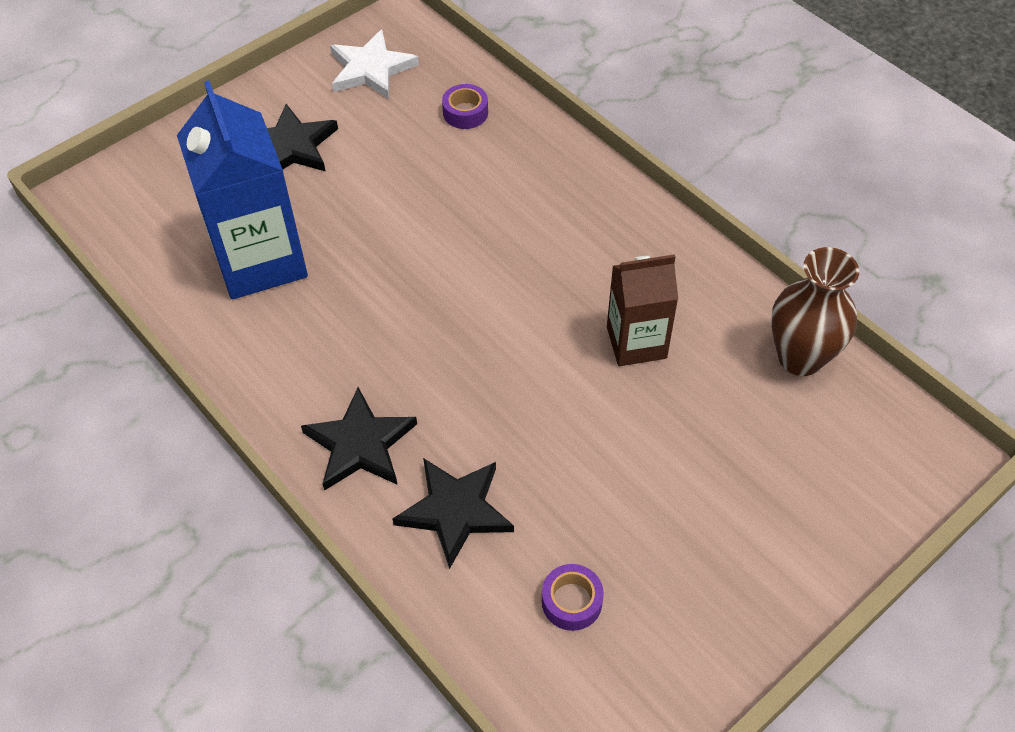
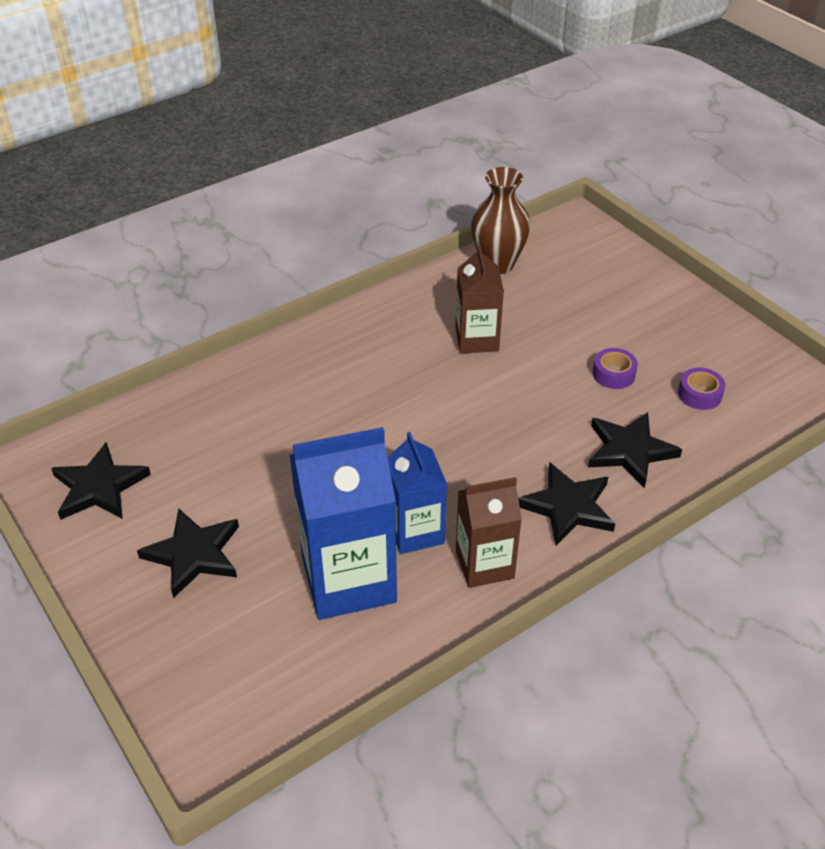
camera: 85 degrees left, 10 degrees down
(277, 369) = (484, 564): none -> brown carton
(321, 307) = (415, 531): none -> blue carton
(371, 69) = (99, 487): white star -> black star
(465, 112) = (191, 419): purple tape -> purple tape (613, 374)

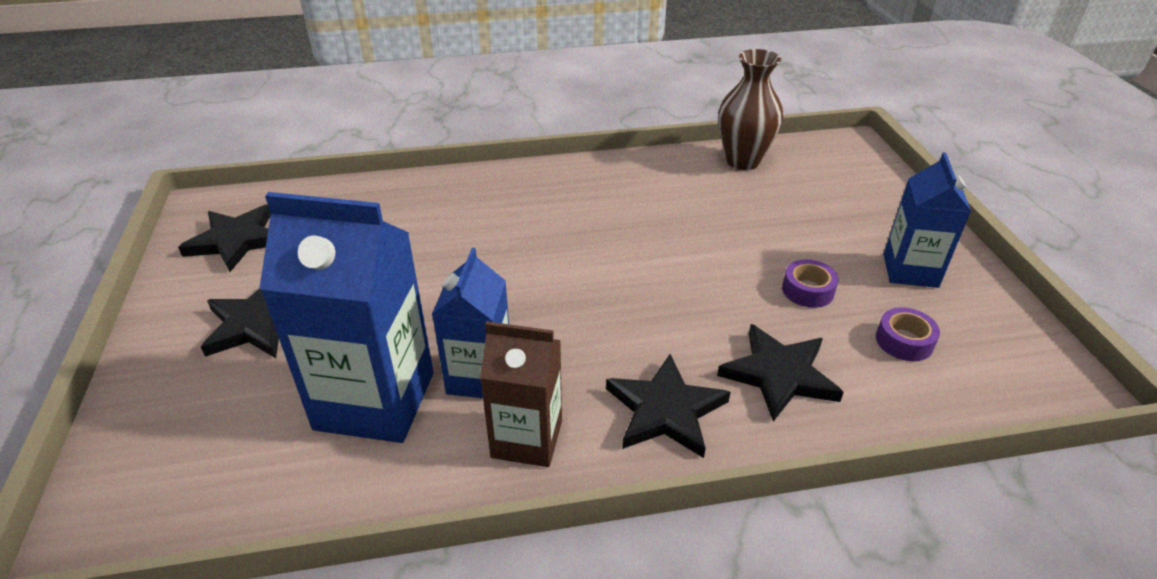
camera: 25 degrees right, 5 degrees down
(477, 339) = (676, 218): brown carton -> none
(677, 332) = (910, 270): none -> blue carton

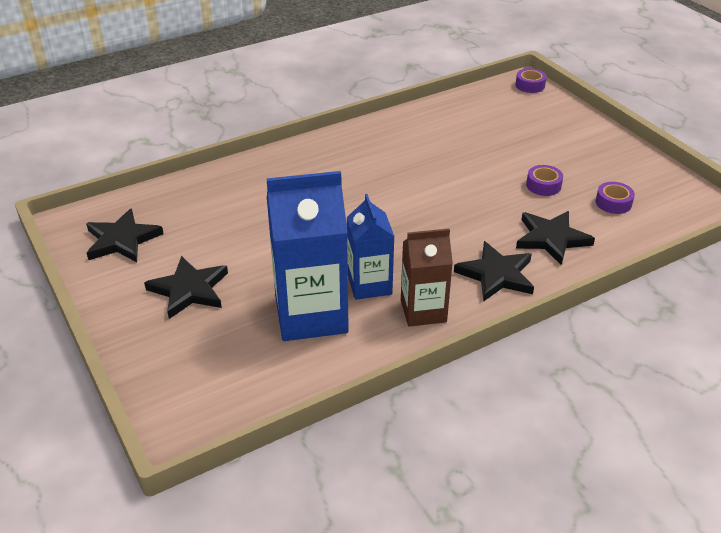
camera: 20 degrees left, 0 degrees up
(742, 161) = (457, 107): brown vase -> none
(857, 150) = (530, 85): none -> purple tape
(910, 270) = (598, 160): blue carton -> none

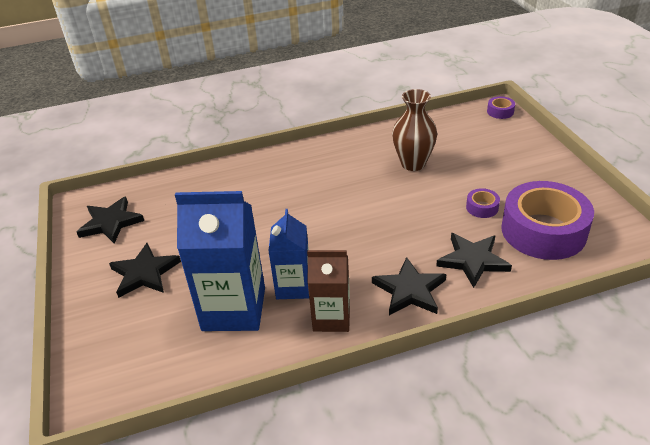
camera: 15 degrees right, 0 degrees up
(454, 146) = (413, 164): none -> brown vase
(613, 203) = (543, 231): purple tape -> purple tape, size x2.47

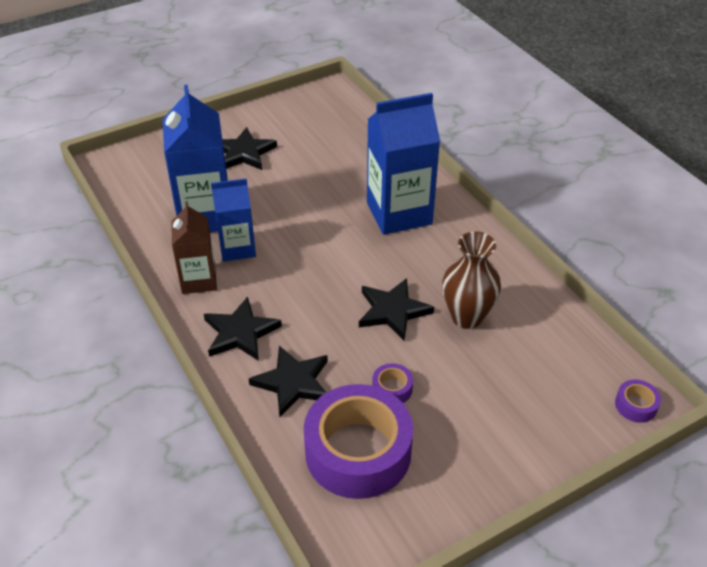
camera: 75 degrees right, 5 degrees up
(111, 222) = (308, 115): black star -> black star (393, 311)
(284, 182) = (399, 213): none -> blue carton

